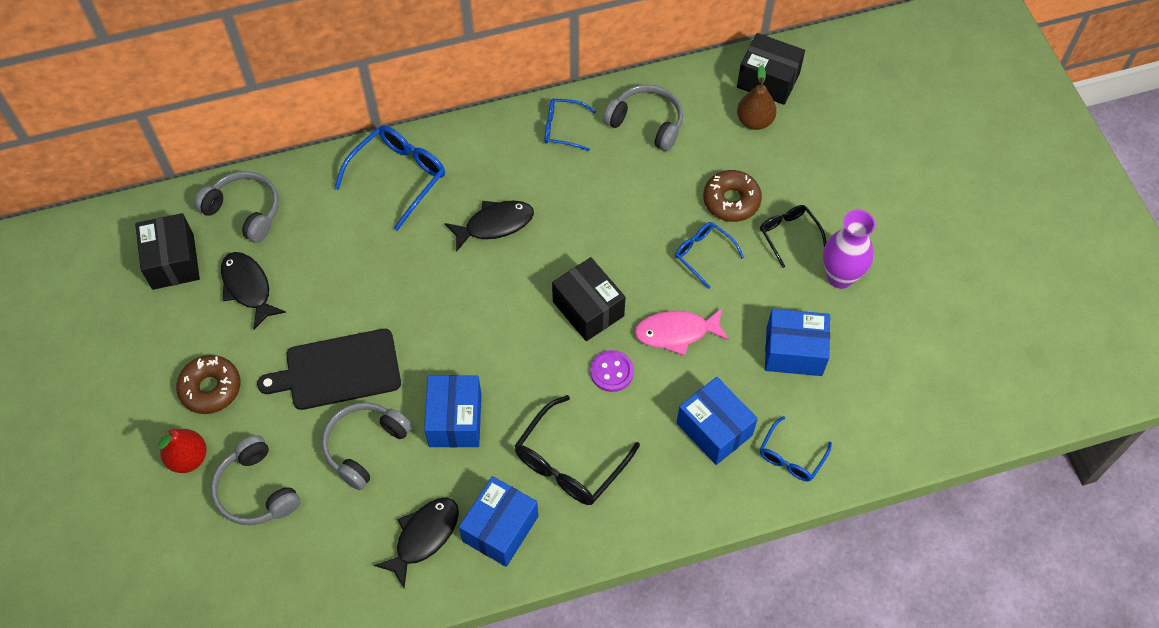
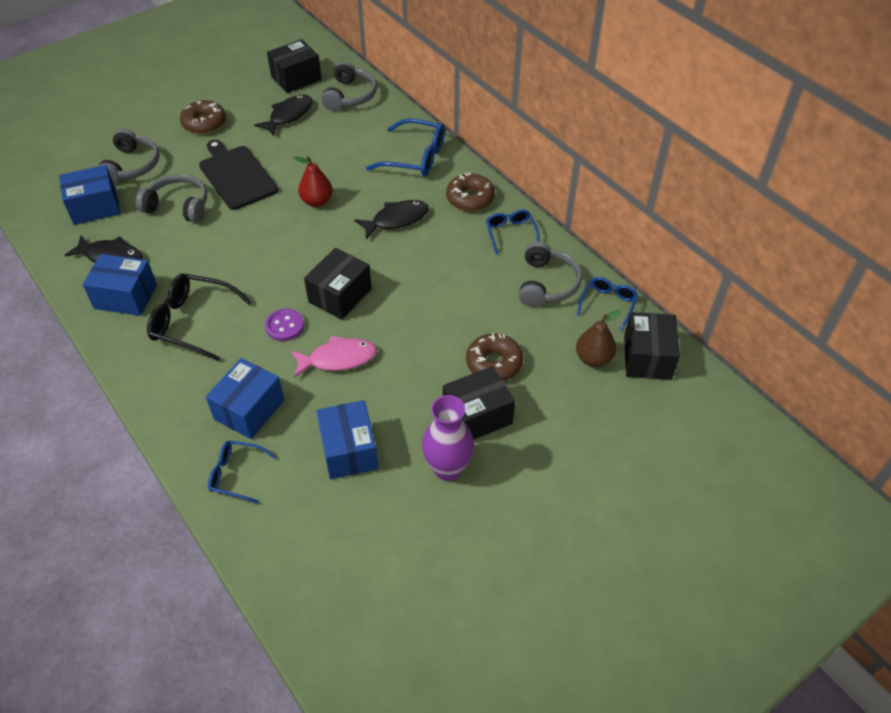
camera: 70 degrees right, 10 degrees down
(188, 458) = (149, 129): red pear -> red pear (317, 201)
(256, 490) = (131, 166): grey headphones -> grey headphones turned 150 degrees clockwise
(455, 420) = (213, 246): blue box -> blue box (95, 207)
(492, 146) = (470, 198): none -> brown donut
(495, 224) = (396, 220): black fish -> black fish turned 75 degrees counterclockwise
(676, 332) = (338, 359): pink fish -> pink fish turned 105 degrees clockwise
(703, 254) = (427, 357): blue glasses -> blue glasses (608, 304)
(789, 235) = (477, 416): black glasses -> black box

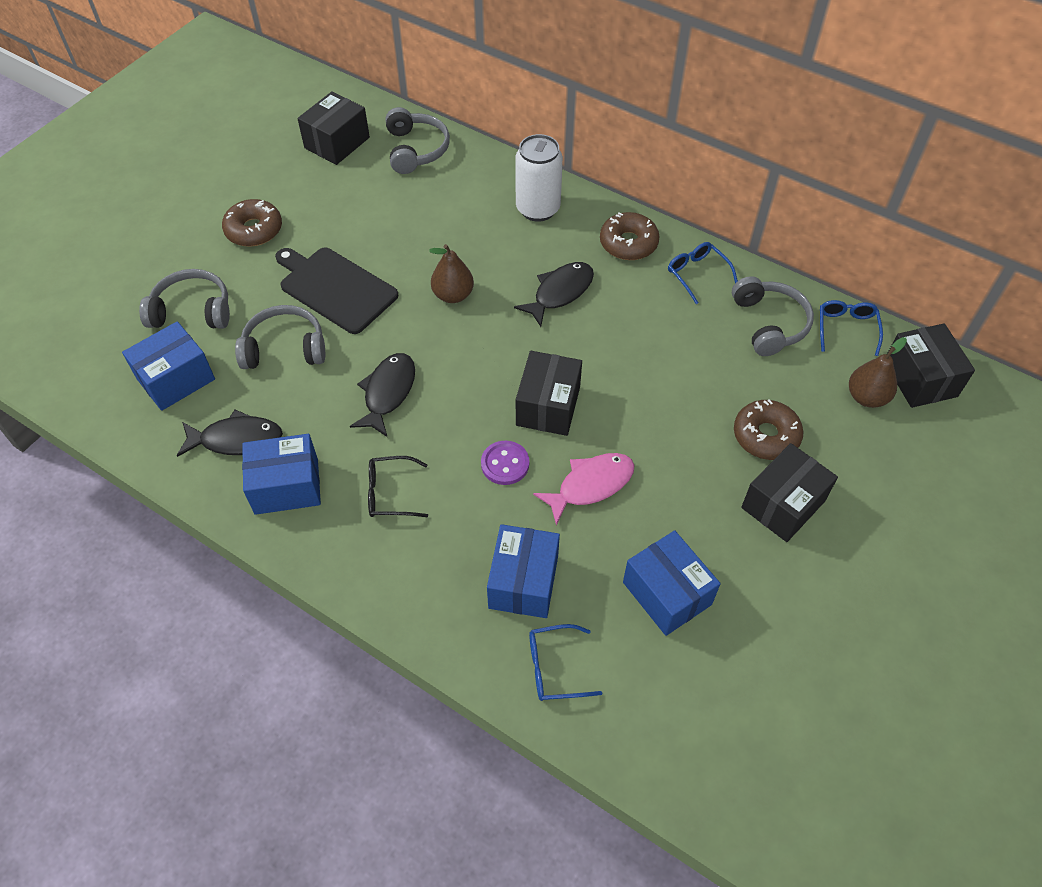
camera: 20 degrees left, 5 degrees up
(131, 166) = (192, 311): grey headphones -> grey headphones turned 75 degrees counterclockwise
(192, 322) = (390, 493): black glasses -> black glasses, size x0.61
(289, 115) = (355, 193): black fish -> black fish (388, 393)
(317, 201) = (453, 295): red pear -> brown pear
(415, 157) = (538, 209): blue glasses -> white can
(447, 469) = (786, 578): purple vase -> none

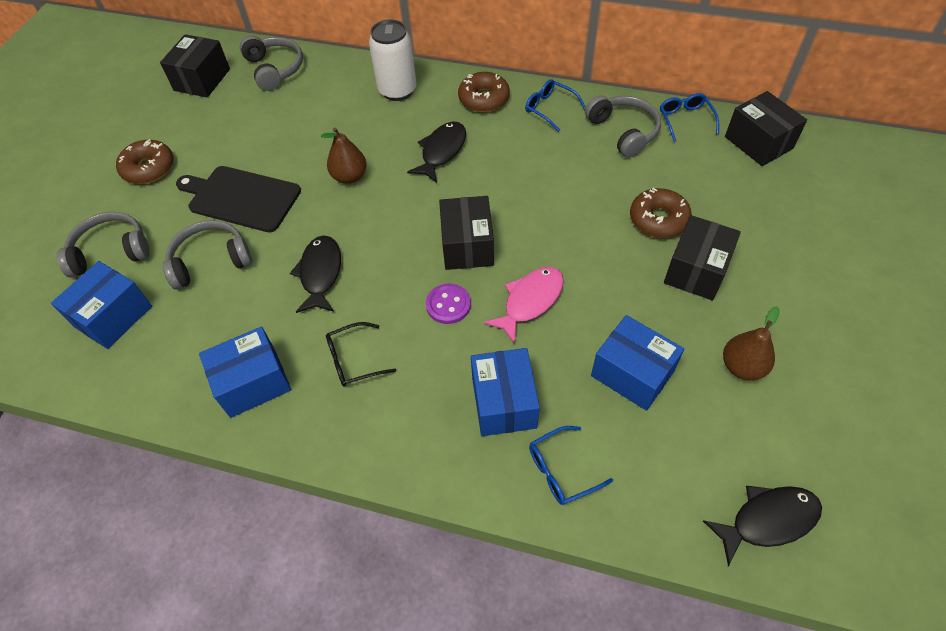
camera: 15 degrees left, 0 degrees up
(236, 439) = (190, 354): black fish -> black fish (767, 520)
(866, 397) = (724, 168): brown pear -> brown pear (742, 367)

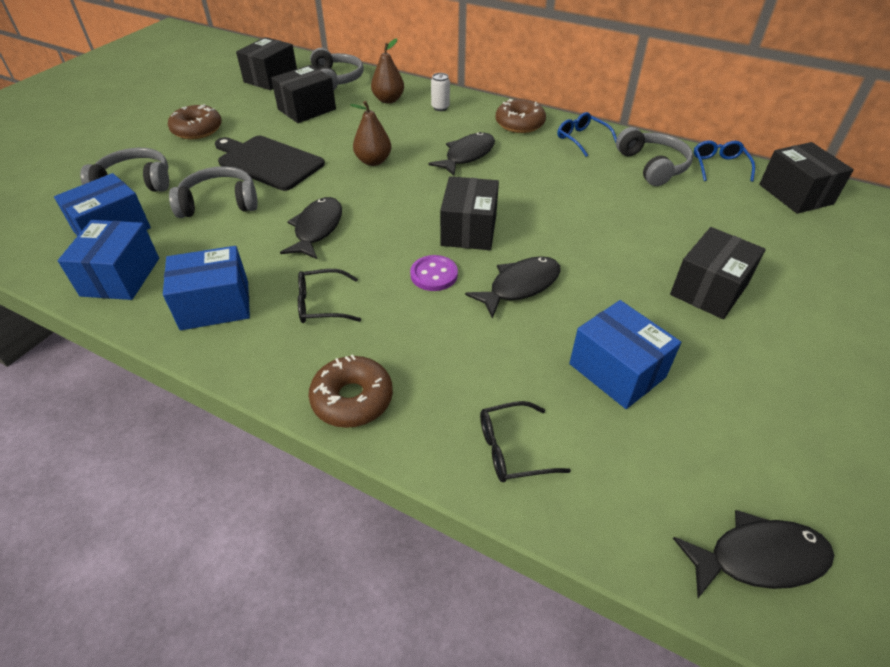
camera: 10 degrees right, 10 degrees down
(257, 118) = (307, 109): none -> black box
(397, 90) = (440, 107): white can -> white can, size x0.49
(504, 402) = (466, 370): blue box -> blue box (121, 277)
(530, 301) = (520, 286): pink fish -> black fish
(561, 470) = (512, 449): blue glasses -> black glasses
(658, 219) = (675, 240): brown donut -> brown donut (352, 399)
(742, 367) = (748, 388): brown pear -> brown pear (388, 100)

